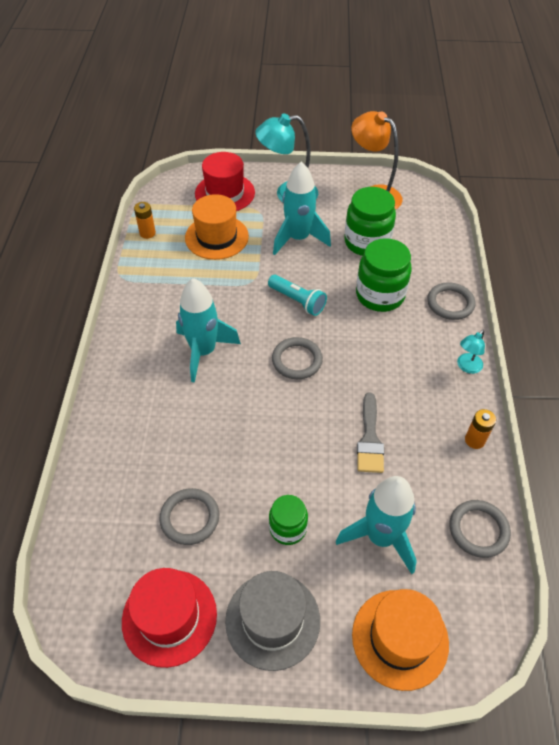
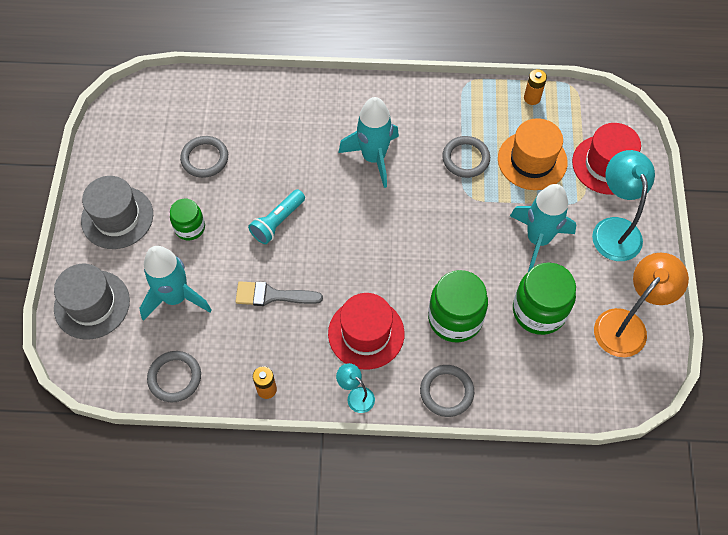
camera: 90 degrees right, 10 degrees up
(169, 617) = (128, 151): red hat -> red hat (366, 333)
(297, 360) = (364, 236): grey ring -> grey ring (465, 158)
(298, 301) = (442, 238): turquoise flashlight -> turquoise flashlight (277, 222)
(400, 638) = (92, 304): orange hat -> grey hat

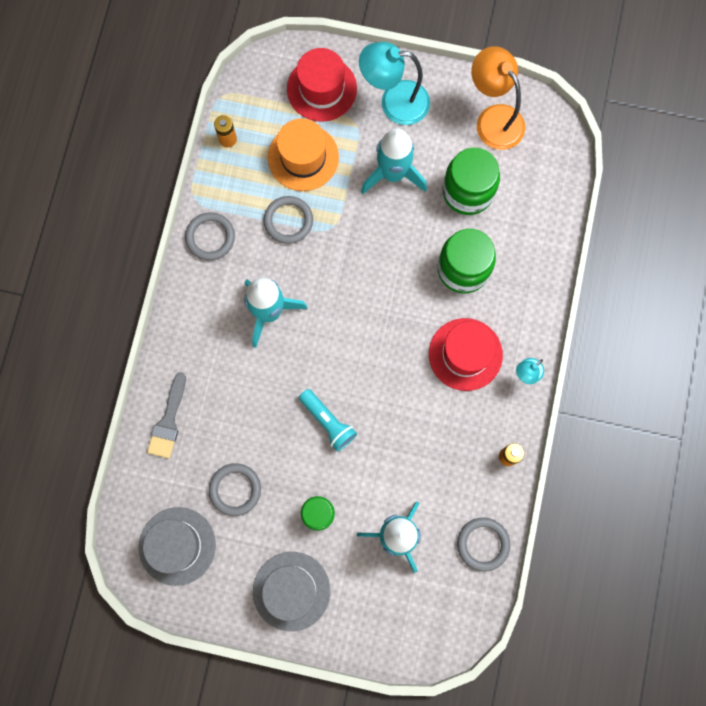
camera: 80 degrees left, 15 degrees up
(92, 304) = (390, 623): grey hat -> grey hat (177, 546)
(272, 295) = (410, 438): grey brush -> grey brush (168, 421)
(446, 392) = (534, 292): grey ring -> grey ring (210, 237)

